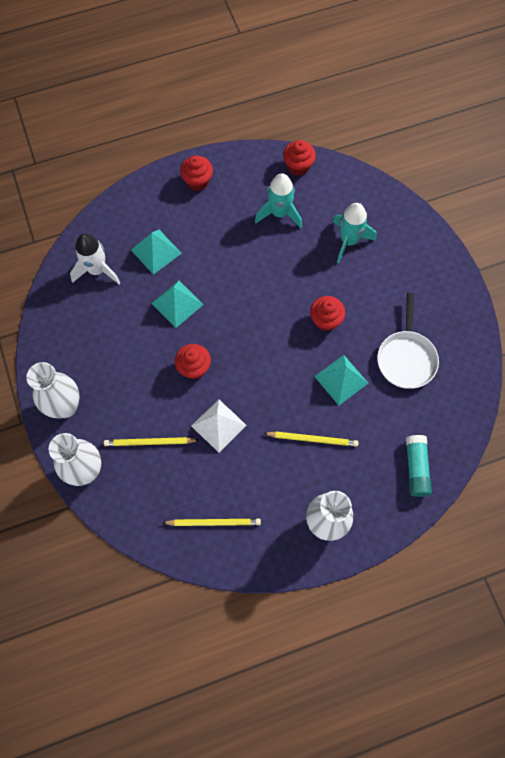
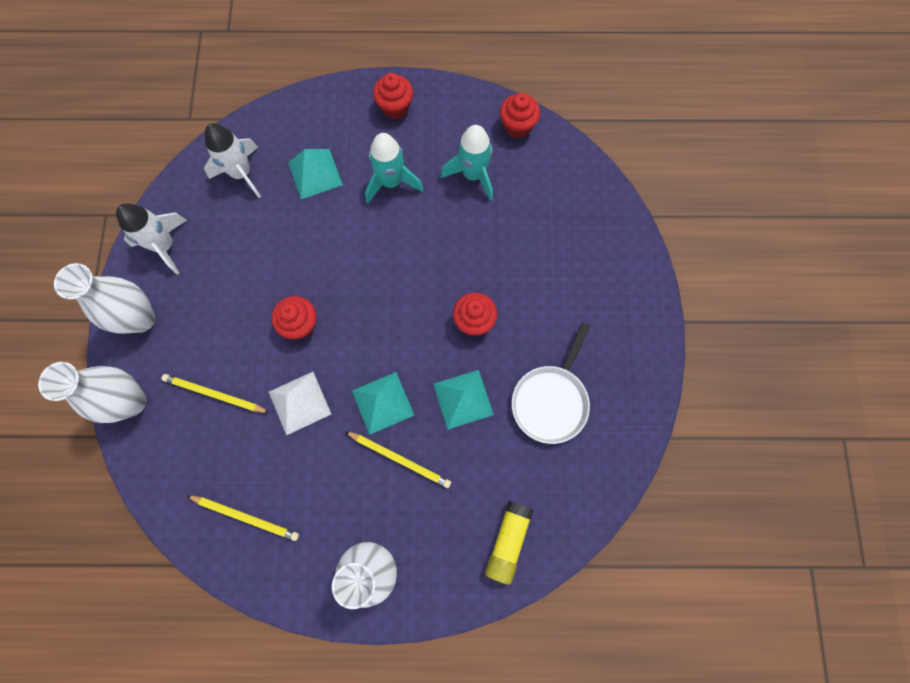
camera: 20 degrees right, 5 degrees up
(59, 345) = (165, 246): none -> white rocket
(177, 304) = (313, 242): turquoise pyramid -> turquoise pyramid (382, 403)
(349, 241) = (540, 234): turquoise rocket -> turquoise rocket (391, 182)
(416, 468) = (508, 541): turquoise glue stick -> yellow glue stick

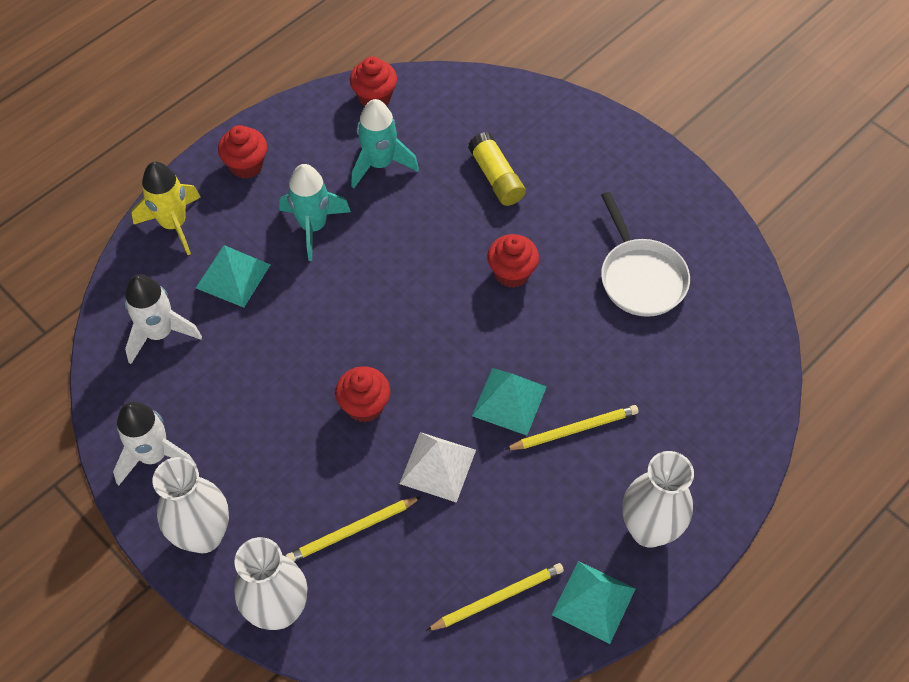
camera: 45 degrees left, 15 degrees down
(317, 111) = (174, 224): none -> yellow rocket
(463, 399) = (571, 338): turquoise pyramid -> turquoise pyramid (593, 601)
(508, 541) = (727, 408): yellow glue stick -> yellow glue stick (496, 177)

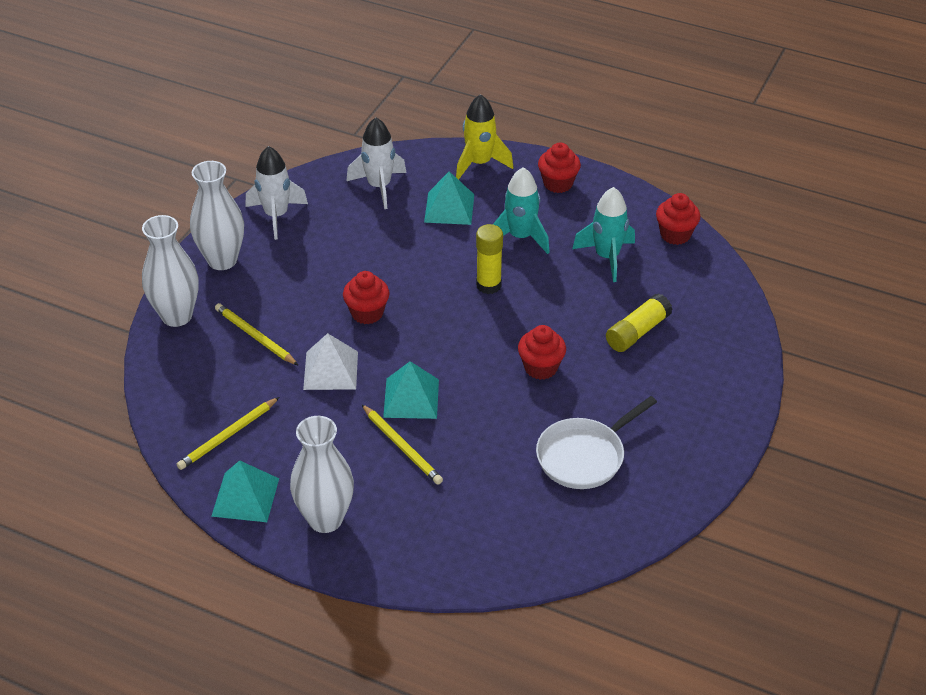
camera: 70 degrees right, 15 degrees down
(373, 279) = (488, 285): none -> yellow glue stick
(497, 598) = (228, 436): yellow pencil -> yellow pencil turned 90 degrees clockwise

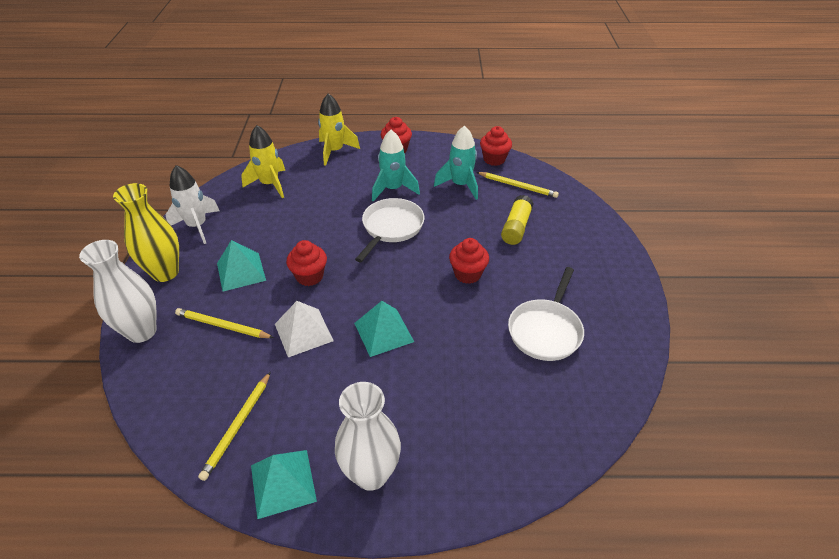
camera: 25 degrees left, 0 degrees up
(222, 260) = (165, 272): white vase -> yellow vase
(379, 187) = (270, 184): white rocket -> yellow rocket
(402, 446) = (400, 376): yellow pencil -> yellow pencil (517, 186)
(449, 208) = (330, 184): turquoise pyramid -> turquoise pyramid (241, 271)
(488, 285) = (391, 227): yellow glue stick -> white pan

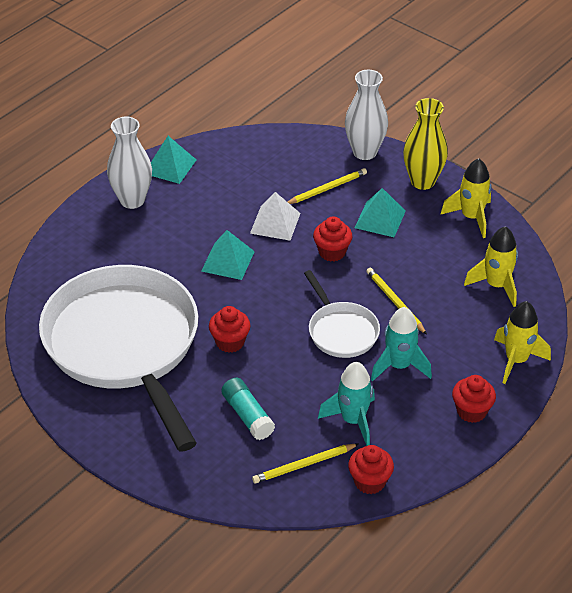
camera: 130 degrees right, 0 degrees up
(197, 226) = (471, 217): white rocket -> yellow rocket
(238, 426) = (230, 164): yellow pencil -> yellow pencil (395, 302)
(516, 227) = (247, 415): yellow glue stick -> turquoise glue stick
(546, 330) = (125, 345): white pan -> white pan, size x2.21

